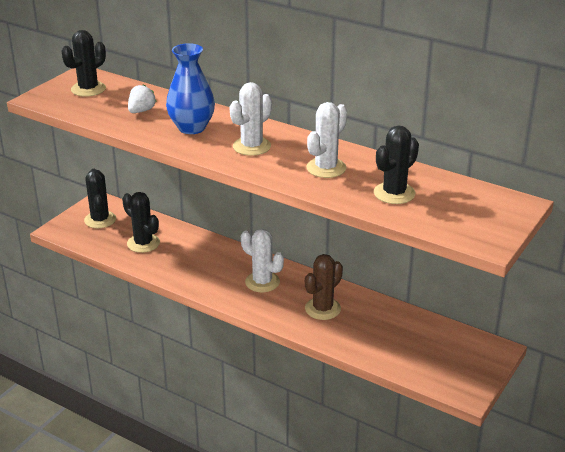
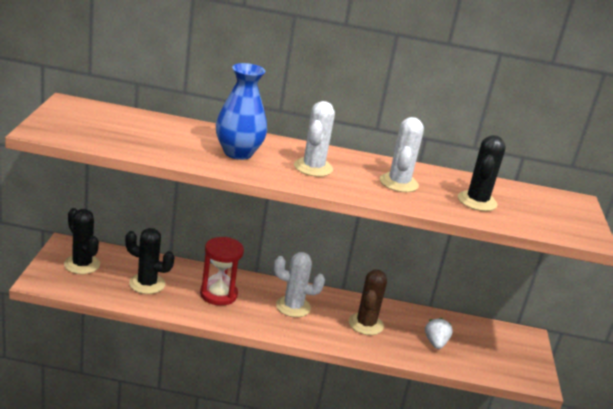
camera: 30 degrees left, 5 degrees down
(88, 89) = (90, 119): black cactus -> none
(141, 111) = (170, 139): white strawberry -> white strawberry (435, 343)
(200, 261) = (218, 294): none -> red hourglass

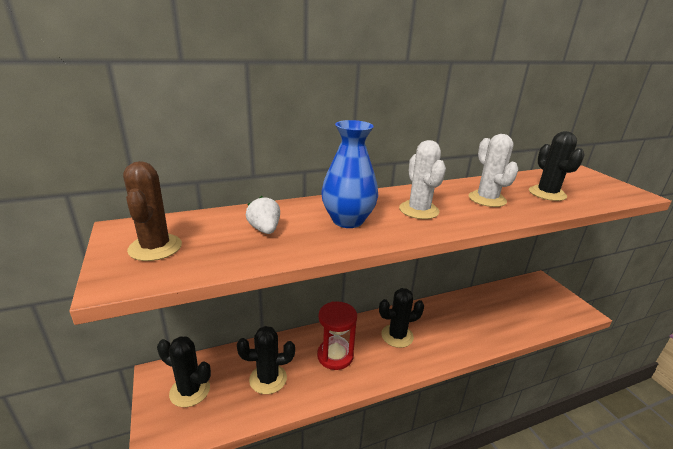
camera: 25 degrees left, 0 degrees up
(293, 307) = (397, 336): white cactus -> black cactus
(365, 324) = (455, 324): brown cactus -> brown cactus (155, 247)
(435, 343) = (507, 315): white strawberry -> white strawberry (265, 230)

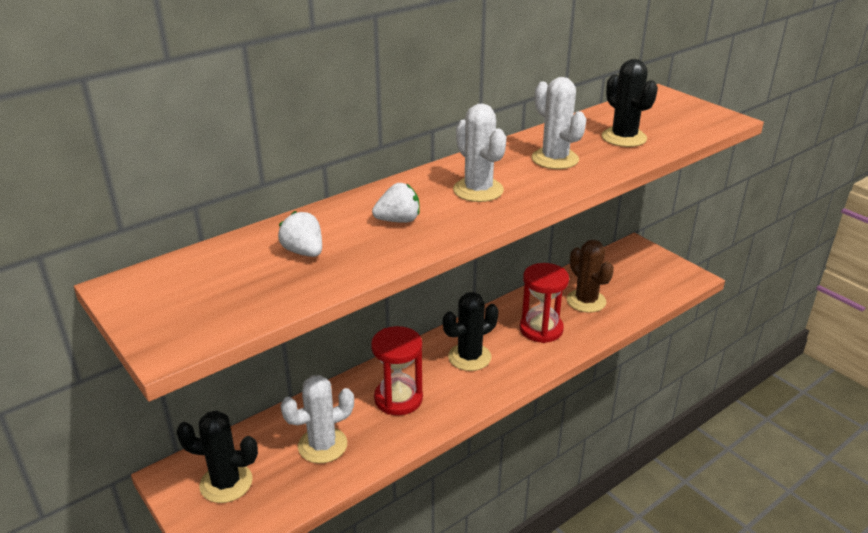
camera: 15 degrees left, 5 degrees up
(155, 247) = (184, 300): brown cactus -> brown cactus (586, 301)
(268, 379) = (322, 445): black cactus -> white cactus
(347, 220) = (398, 220): blue vase -> white strawberry
(456, 327) = (541, 329): none -> red hourglass

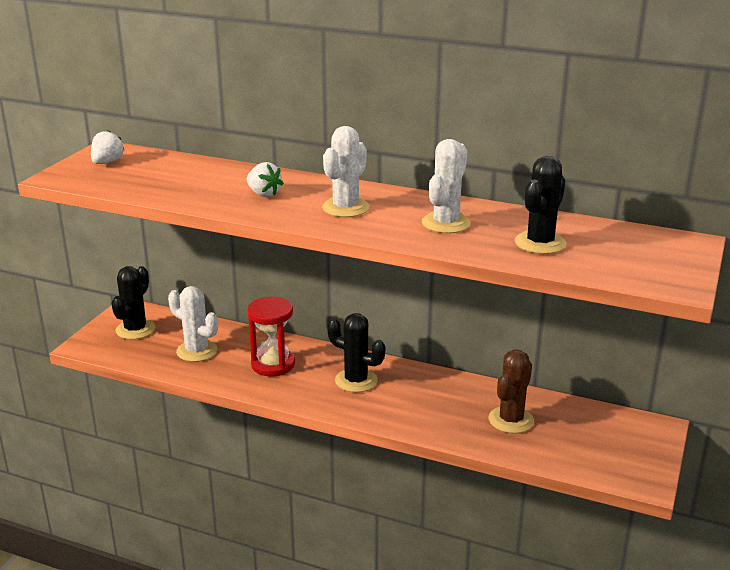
camera: 60 degrees right, 5 degrees down
(226, 483) = (135, 329): black cactus -> black cactus turned 45 degrees clockwise
(304, 252) = (190, 179): white strawberry -> white strawberry (107, 162)
(541, 329) = (435, 406): red hourglass -> none

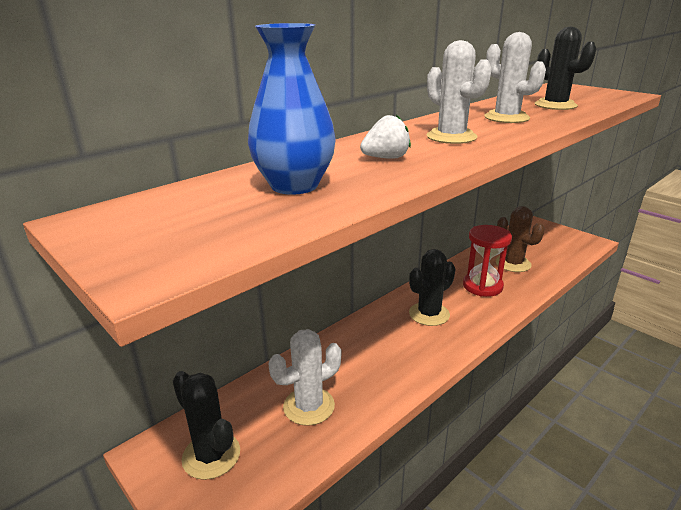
camera: 65 degrees left, 0 degrees up
(107, 162) = (149, 225): white strawberry -> none
(185, 179) = (294, 186): none -> blue vase
(273, 364) = (374, 355): red hourglass -> red hourglass (482, 286)

